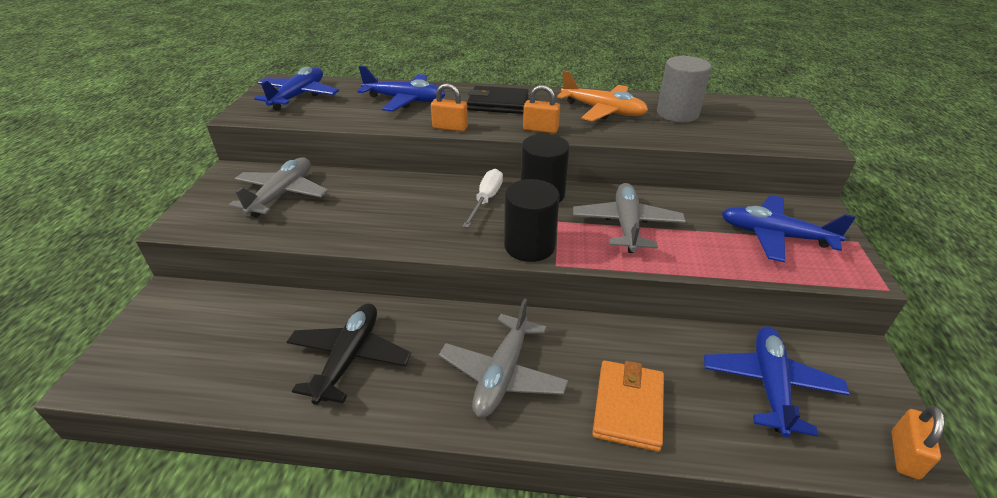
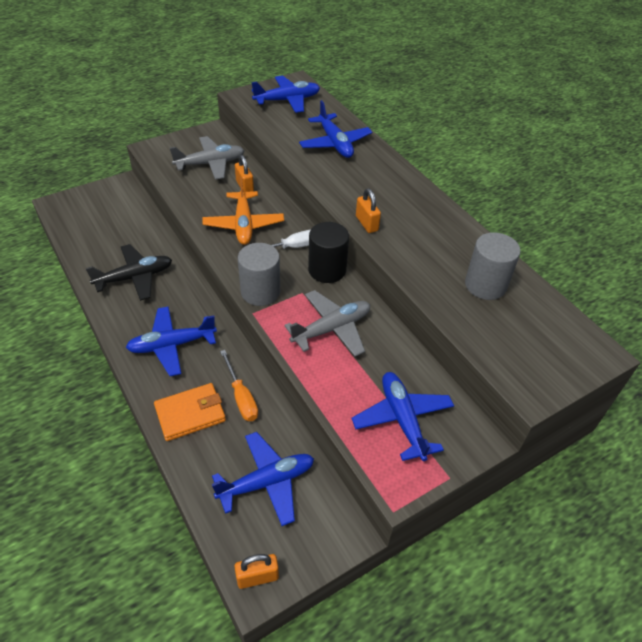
camera: 50 degrees right, 10 degrees up
(450, 128) = (320, 182): orange padlock -> orange padlock (244, 186)
(498, 104) = (382, 185): black wallet -> none
(502, 374) = (172, 345): grey plane -> blue plane
(529, 246) = (260, 292): black cylinder -> grey cylinder
(603, 111) = (437, 242): orange plane -> orange plane (243, 224)
(632, 350) = (241, 397): none -> orange screwdriver

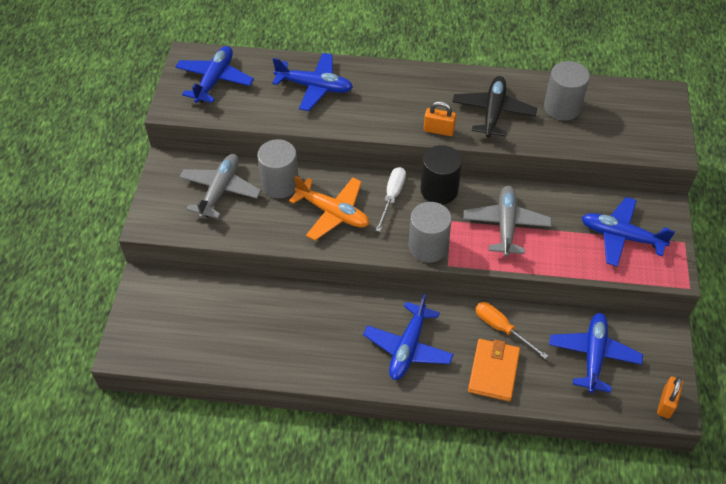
camera: 50 degrees left, 5 degrees up
(135, 277) = (298, 335): black plane -> black plane (493, 112)
(241, 397) = (501, 328): orange screwdriver -> orange screwdriver turned 150 degrees counterclockwise
(244, 186) = (280, 184): orange padlock -> grey cylinder

